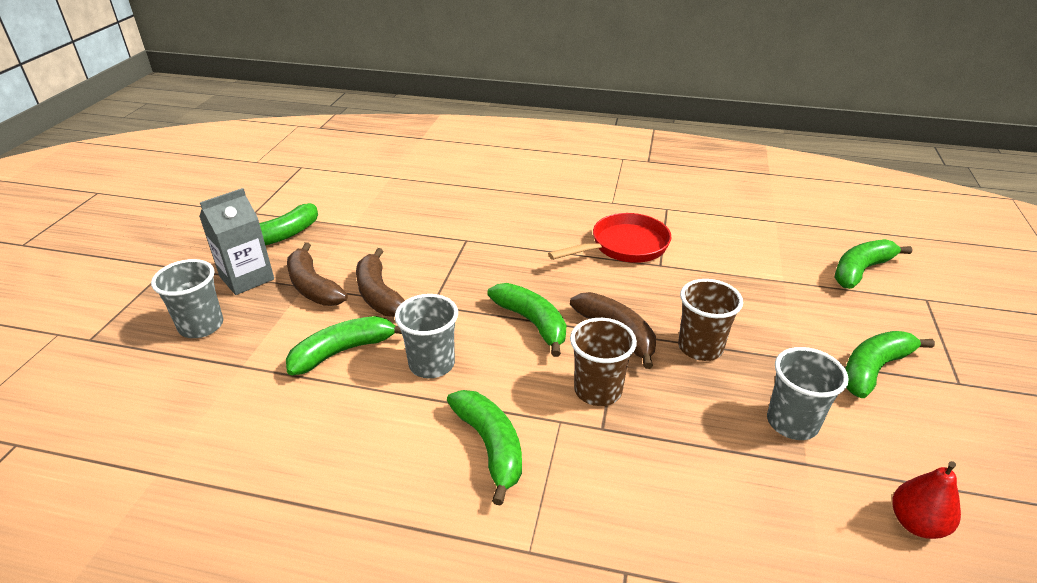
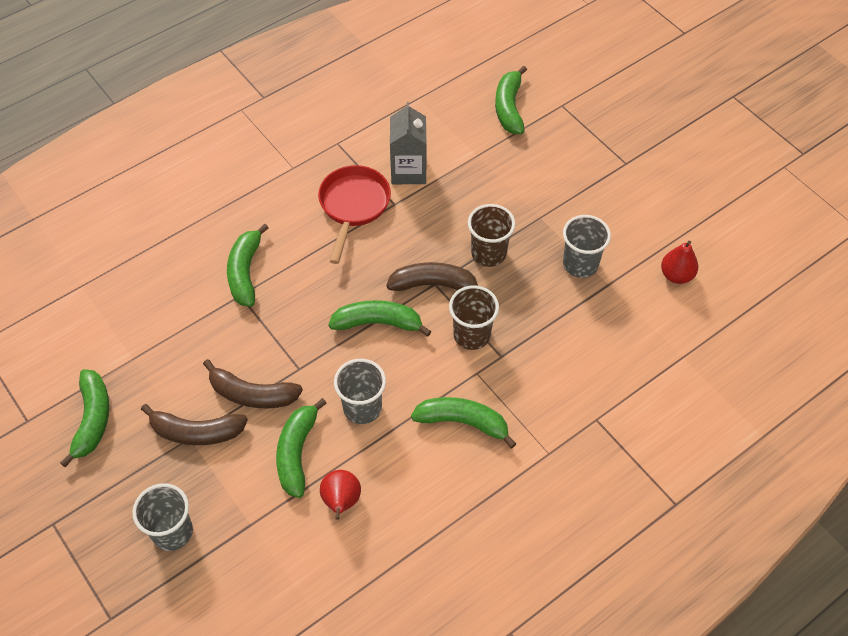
camera: 50 degrees left, 20 degrees up
(247, 278) = (134, 472): grey carton -> grey carton (408, 171)
(313, 410) = (341, 502): none -> red pear
(873, 369) = (583, 189): green banana -> green banana (245, 272)

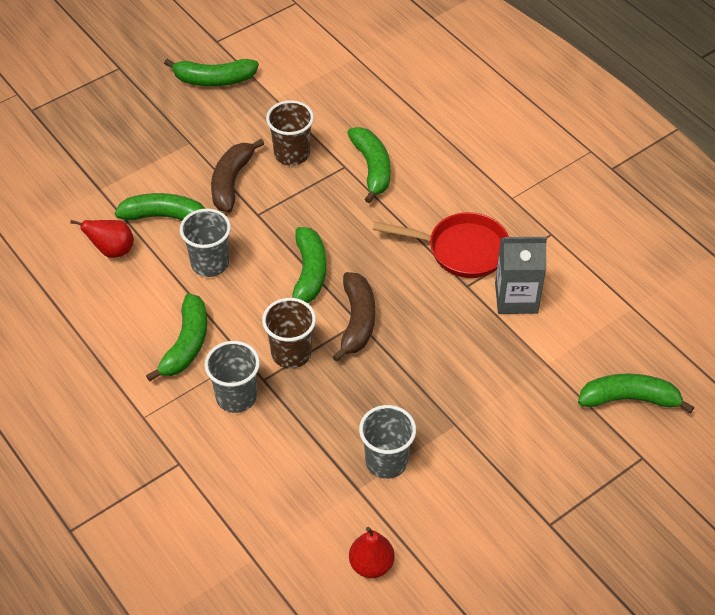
camera: 90 degrees right, 5 degrees down
(172, 532) = (100, 139): grey cup -> grey cup (236, 397)
(196, 432) = (195, 147): brown banana -> none
(245, 272) = (372, 168): green banana -> green banana turned 75 degrees clockwise
(488, 253) = (400, 371): brown cup -> brown cup (292, 154)

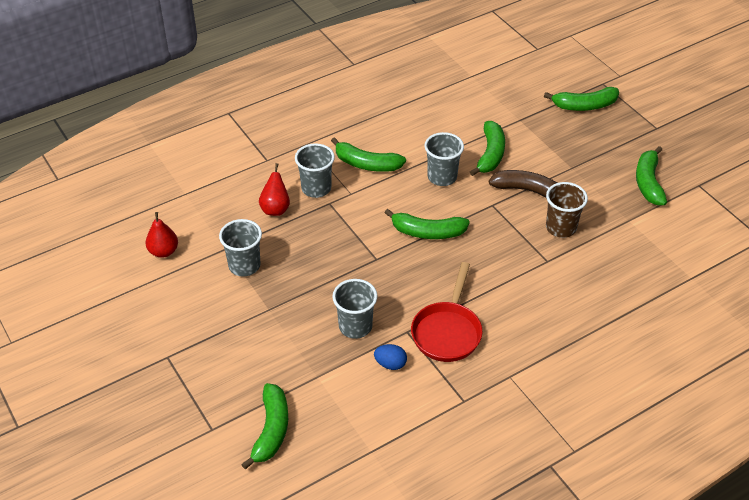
camera: 95 degrees right, 5 degrees down
(112, 250) = (458, 127): red pear -> red pear (275, 209)
(291, 353) = (350, 218): brown cup -> none
(357, 321) = (377, 258): brown banana -> none
(372, 168) = (545, 279): green banana -> green banana (584, 106)
(468, 334) = (355, 326): none -> grey cup
(516, 298) = (390, 364): grey carton -> blue egg

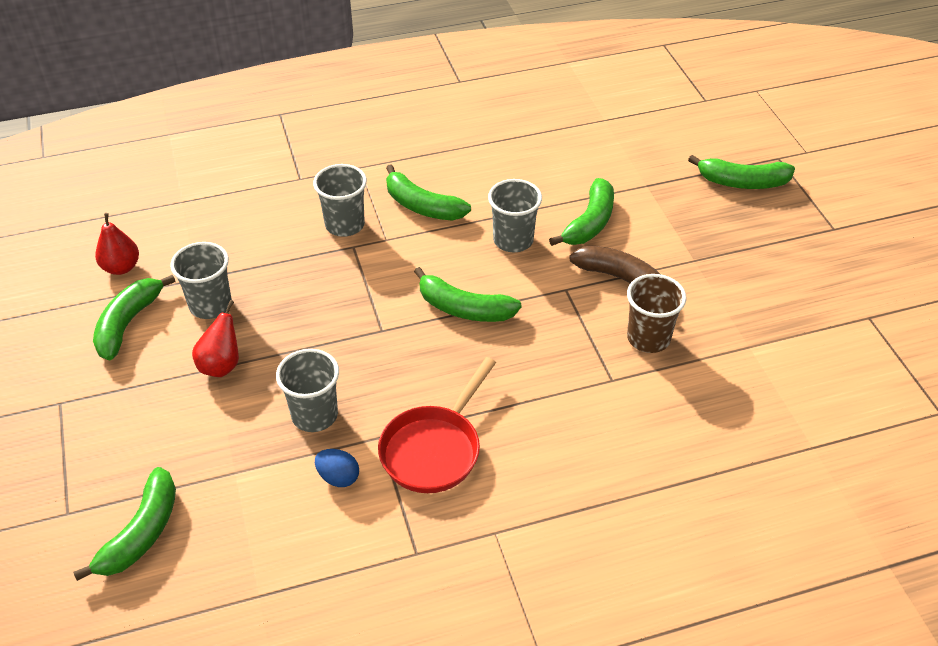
camera: 15 degrees right, 0 degrees up
(275, 209) = (282, 241): red pear -> red pear (221, 365)
(648, 182) = (796, 300): green banana -> green banana (128, 323)

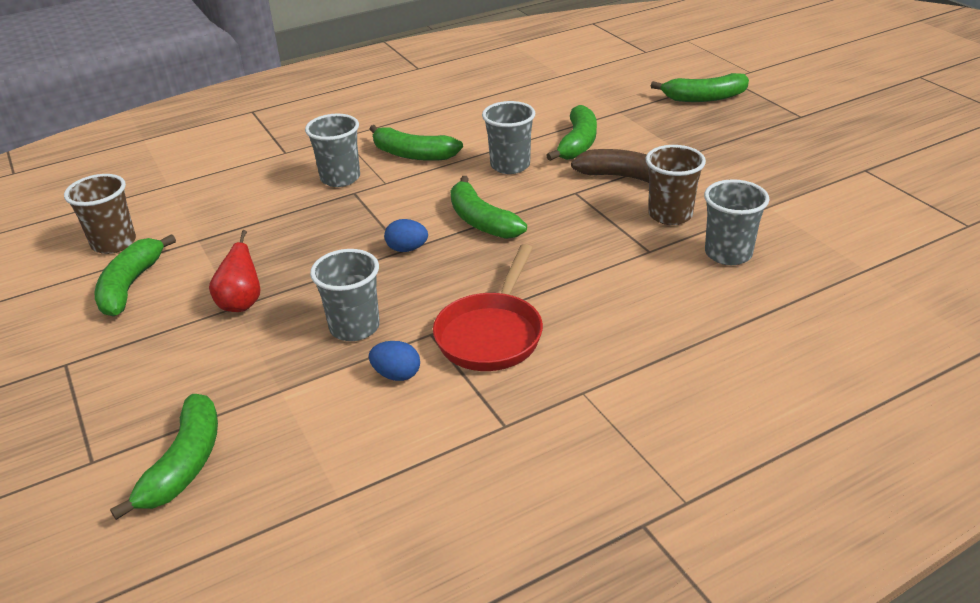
camera: 10 degrees left, 10 degrees down
(121, 267) = (114, 243): red pear -> brown cup
(210, 305) = (217, 258): grey cup -> grey cup (728, 254)
(385, 330) = (407, 249): none -> blue egg
(464, 308) = (481, 221): green banana -> green banana turned 45 degrees clockwise

